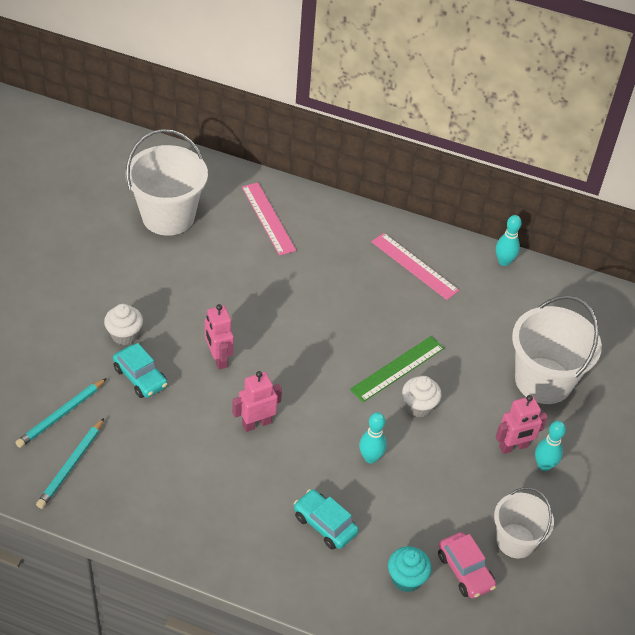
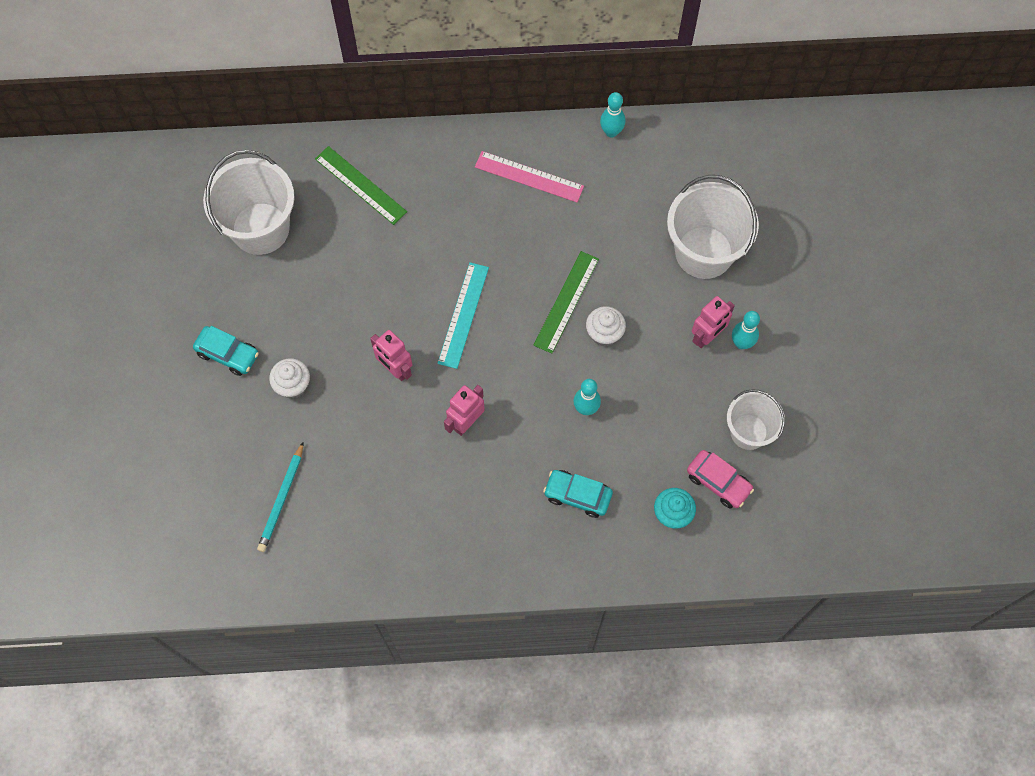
camera: 20 degrees left, 20 degrees up
(71, 465) = (320, 546): turquoise pencil -> none
(140, 377) = (333, 424): turquoise car -> turquoise car (228, 354)
(268, 218) = (360, 185): pink ruler -> green ruler
(301, 342) = (463, 315): none -> turquoise ruler

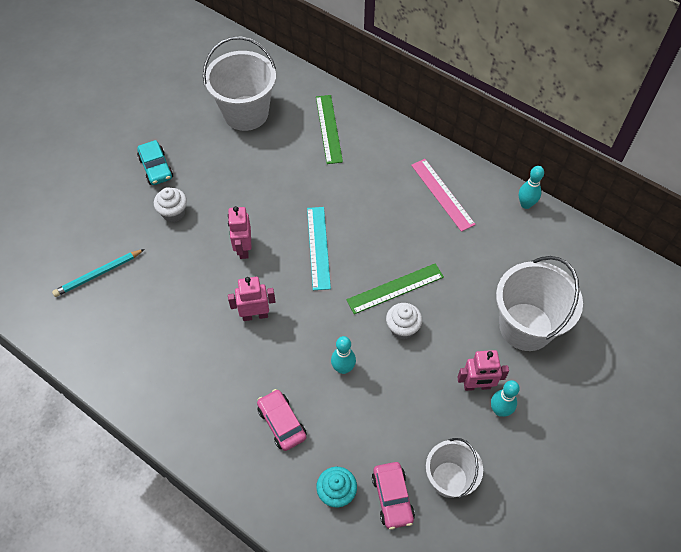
camera: 40 degrees right, 10 degrees down
(463, 315) = (318, 247): turquoise ruler -> turquoise ruler turned 60 degrees counterclockwise
(577, 495) = (282, 423): turquoise car -> pink car

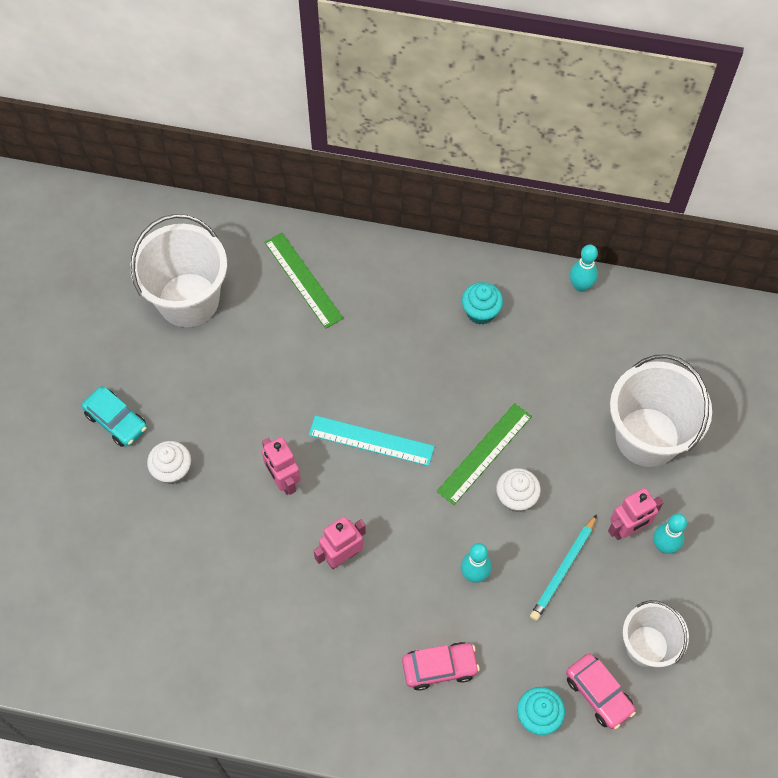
camera: 25 degrees left, 5 degrees up
(98, 274) = (125, 588): turquoise pencil -> turquoise pencil (563, 569)
(282, 423) = (439, 668): pink car -> pink car turned 135 degrees clockwise
(318, 247) = (371, 440): turquoise ruler -> turquoise ruler turned 45 degrees counterclockwise
(442, 194) = (480, 312): pink ruler -> turquoise cupcake

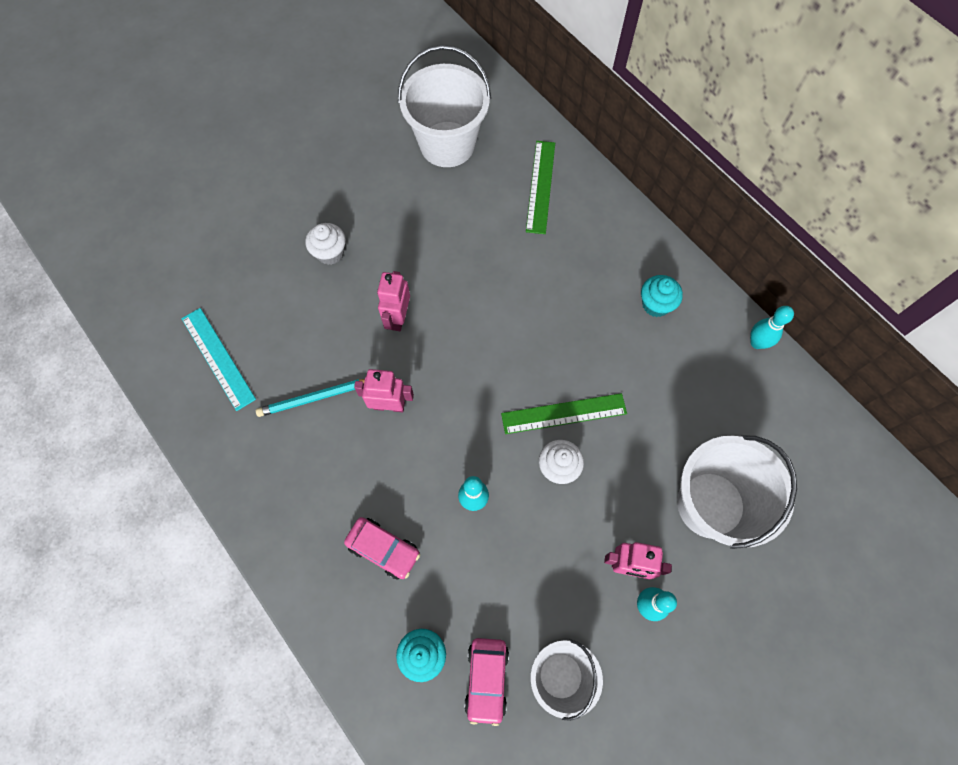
camera: 40 degrees right, 5 degrees up
(116, 421) = (325, 191): turquoise car -> none
(371, 440) = (486, 338): turquoise ruler -> turquoise ruler (218, 358)
(563, 569) = (546, 554): turquoise pencil -> turquoise pencil (315, 398)

